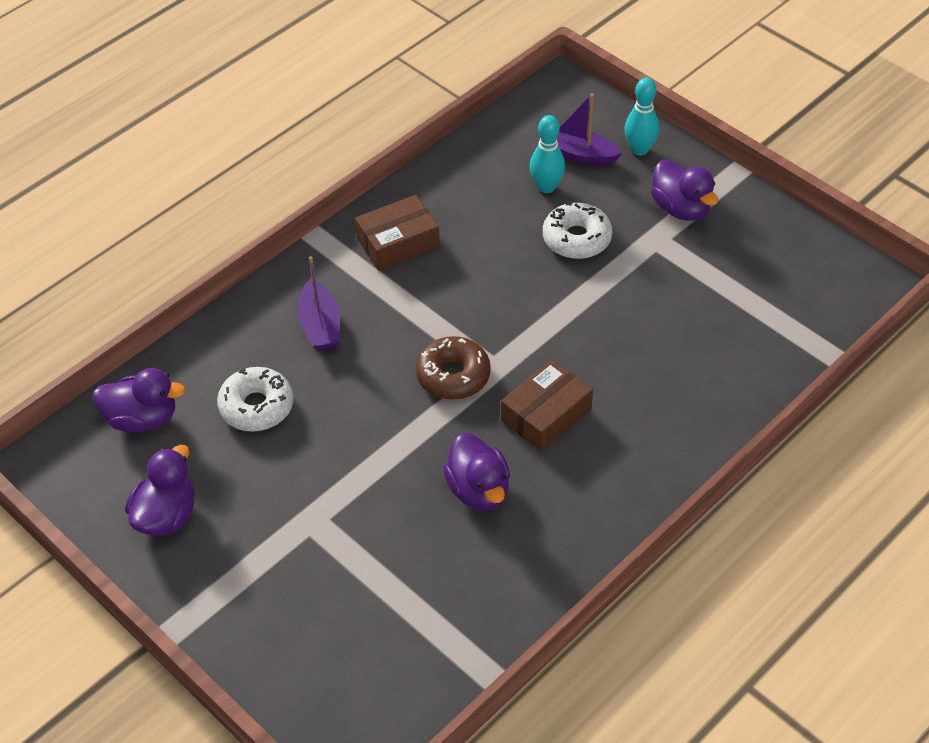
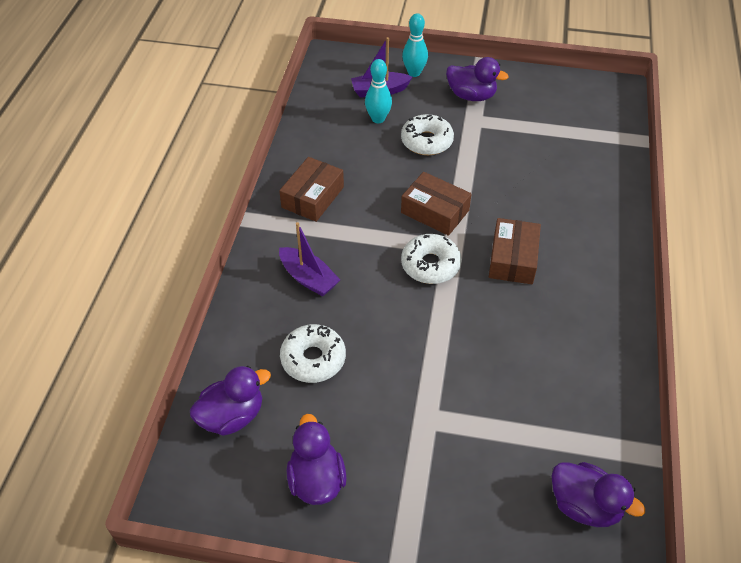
camera: 35 degrees left, 0 degrees up
(453, 375) = (430, 265): brown donut -> white donut
(478, 490) = (518, 331): purple duck -> purple duck (585, 505)
(511, 322) = (435, 211): none -> brown box

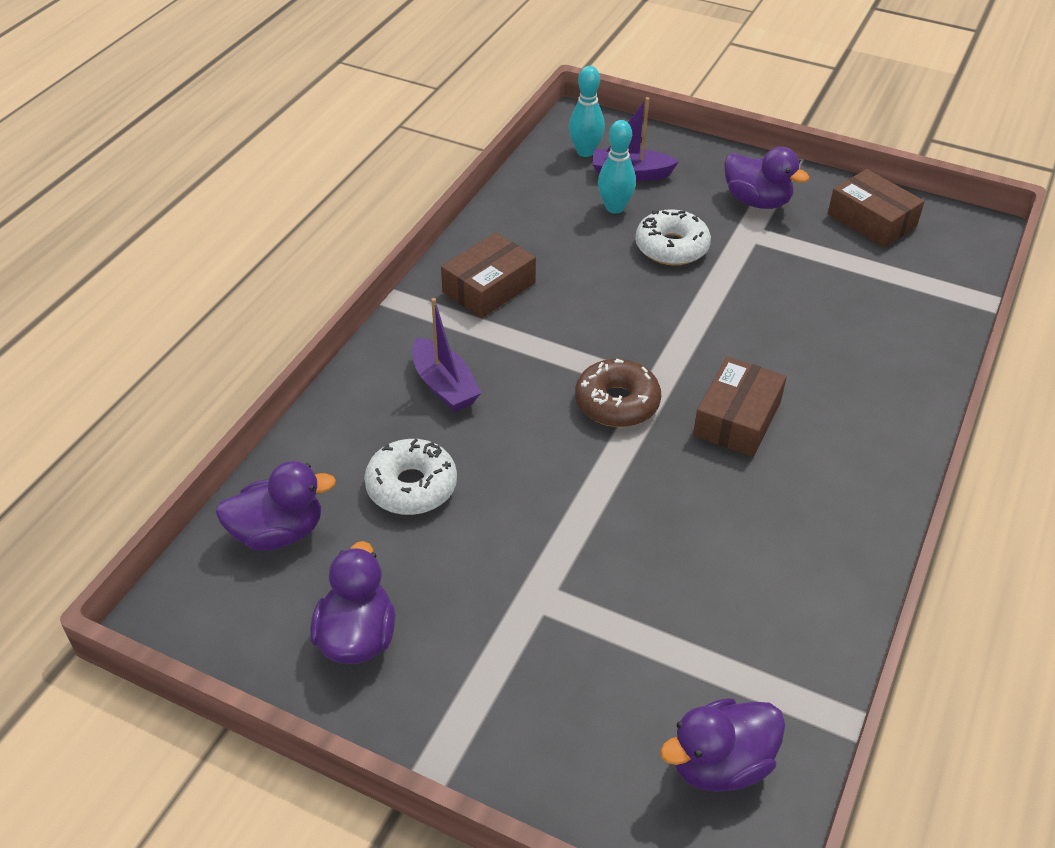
camera: 15 degrees right, 5 degrees down
(414, 73) = (687, 159): turquoise bowling pin -> turquoise bowling pin (585, 152)
(430, 265) = (617, 403): white donut -> brown donut
(435, 211) = (649, 337): brown box -> brown box (871, 220)
(585, 505) = (720, 764): purple duck -> purple duck turned 105 degrees clockwise

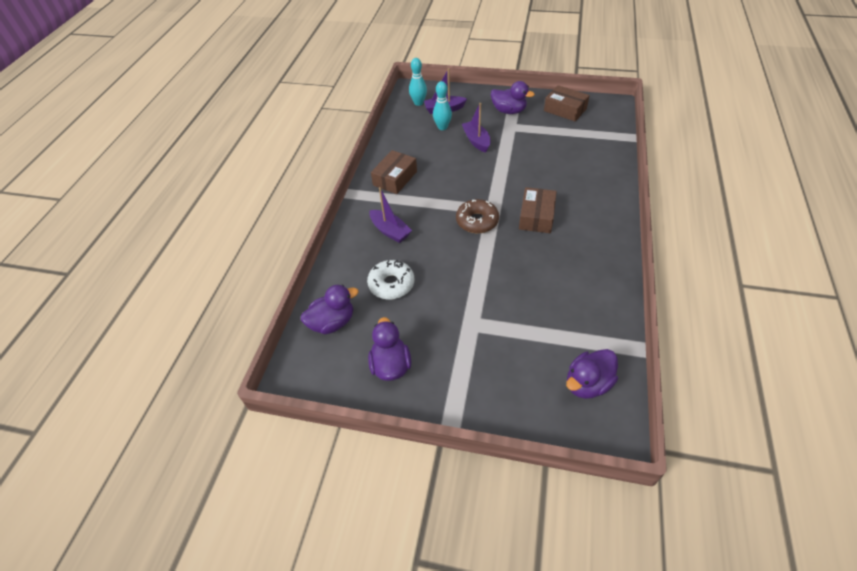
camera: 10 degrees left, 5 degrees up
(671, 247) = (476, 141): white donut -> purple boat

